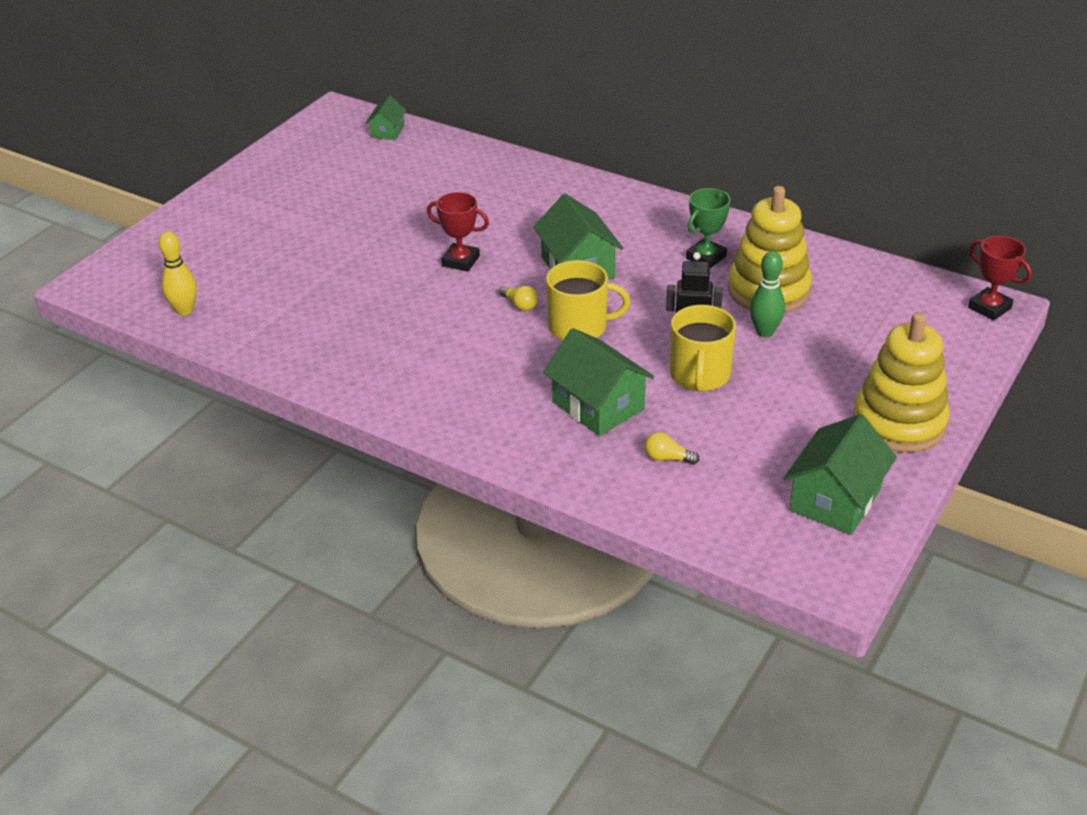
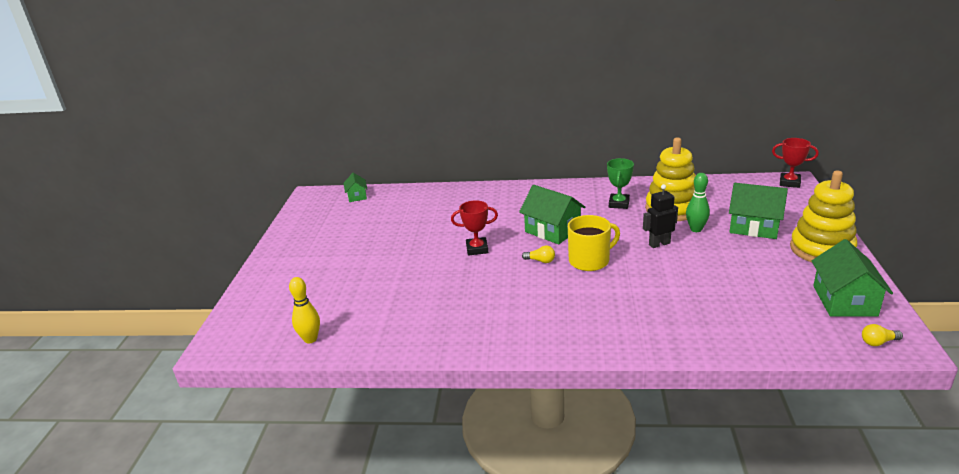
camera: 25 degrees left, 10 degrees down
(598, 405) = (652, 299): green house -> green house (754, 227)
(667, 458) = (727, 314): yellow light bulb -> yellow light bulb (878, 342)
(700, 375) = (689, 262): yellow mug -> none

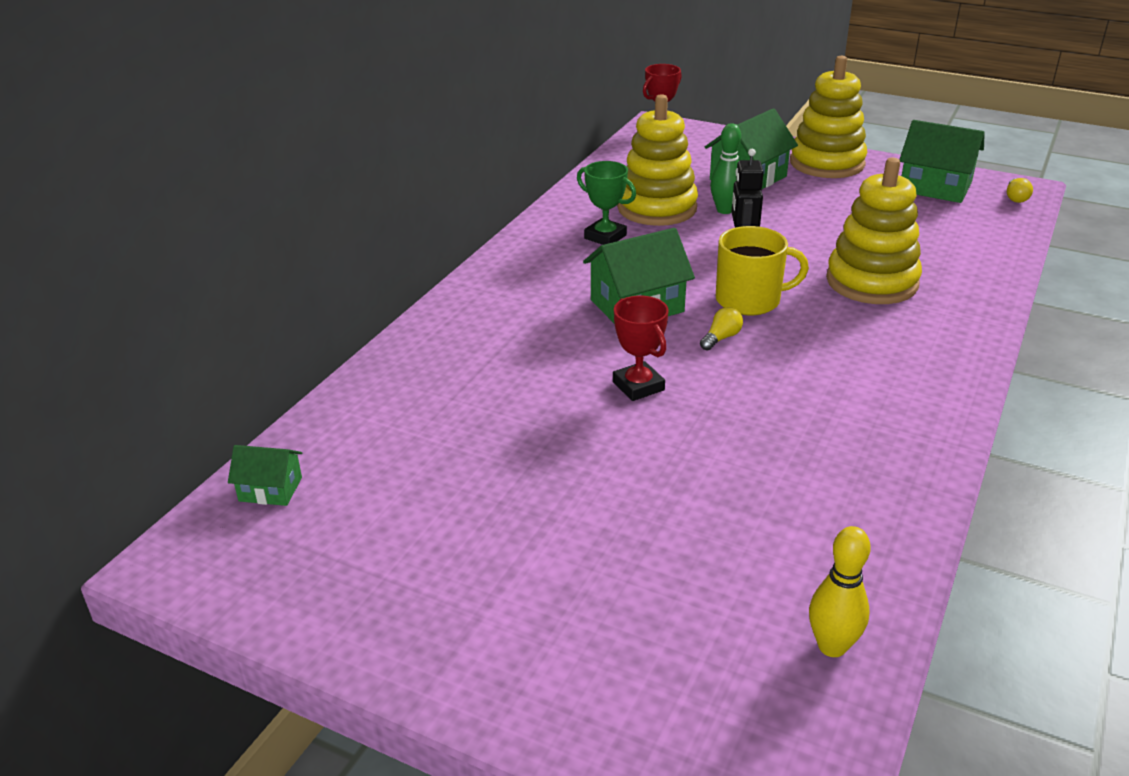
camera: 70 degrees left, 5 degrees up
(477, 249) = (638, 386): red trophy -> red trophy turned 45 degrees counterclockwise
(590, 260) = (749, 300): yellow mug -> yellow mug turned 90 degrees clockwise
(655, 297) = (871, 282): none -> yellow stacking toy

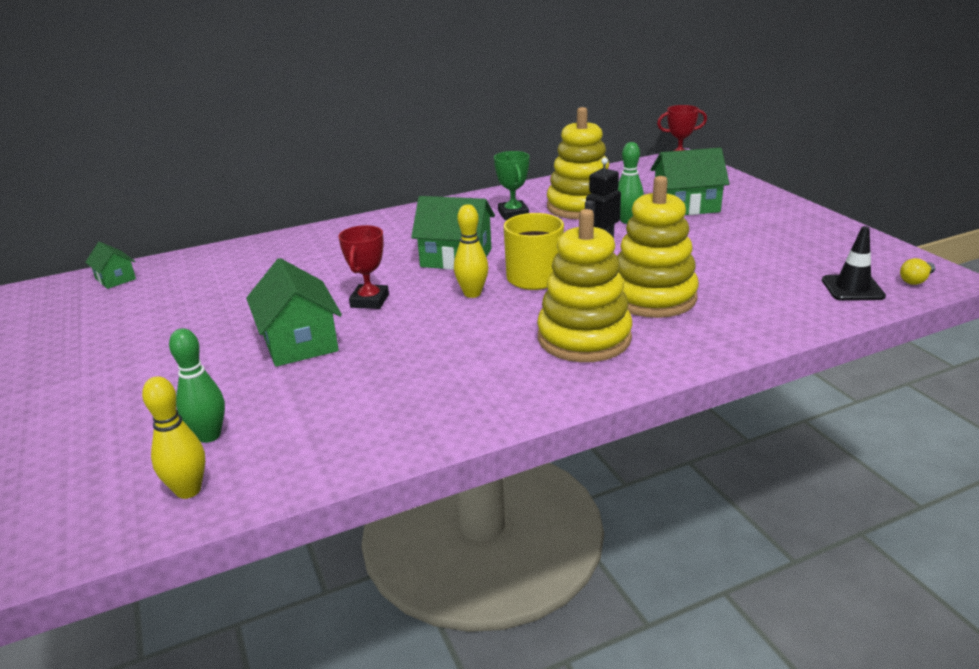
camera: 40 degrees right, 5 degrees down
(721, 338) = (472, 293): yellow light bulb -> yellow bowling pin
(750, 591) = (209, 436): none -> green bowling pin
(827, 163) = (773, 212): yellow stacking toy -> yellow stacking toy (584, 338)
(935, 187) = (845, 252): green house -> green house (300, 342)
(989, 220) = (852, 288): none -> black traffic cone

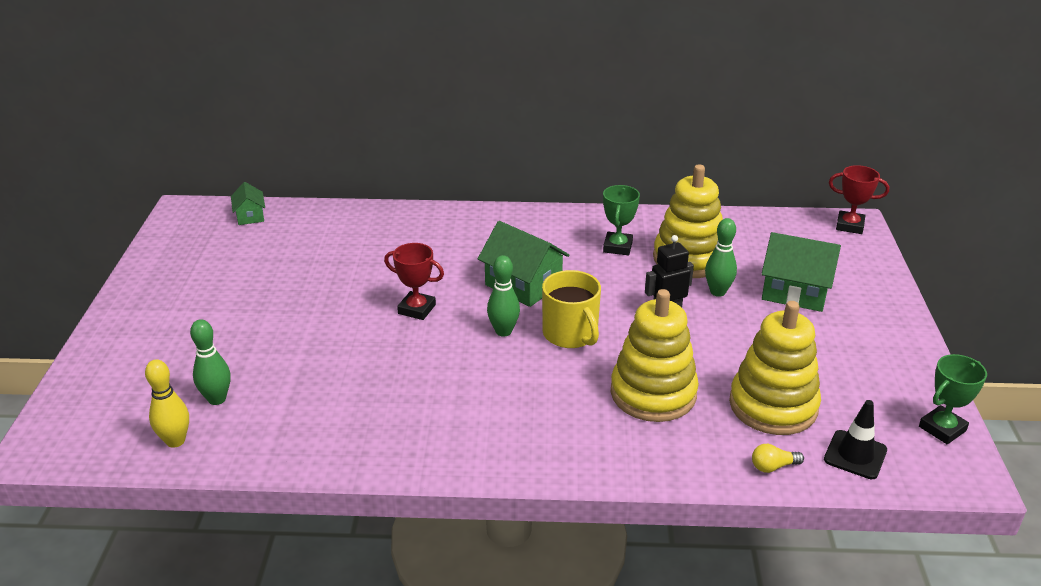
camera: 25 degrees right, 5 degrees up
(300, 342) = (335, 333): green house -> none
(370, 301) = (417, 309): red trophy -> red trophy turned 75 degrees clockwise
(472, 293) = (503, 331): yellow bowling pin -> green bowling pin
(584, 338) = (553, 415): yellow stacking toy -> yellow stacking toy (773, 406)
(889, 254) = (942, 428): none -> green trophy
(916, 280) = (933, 470): yellow light bulb -> yellow light bulb (773, 466)

